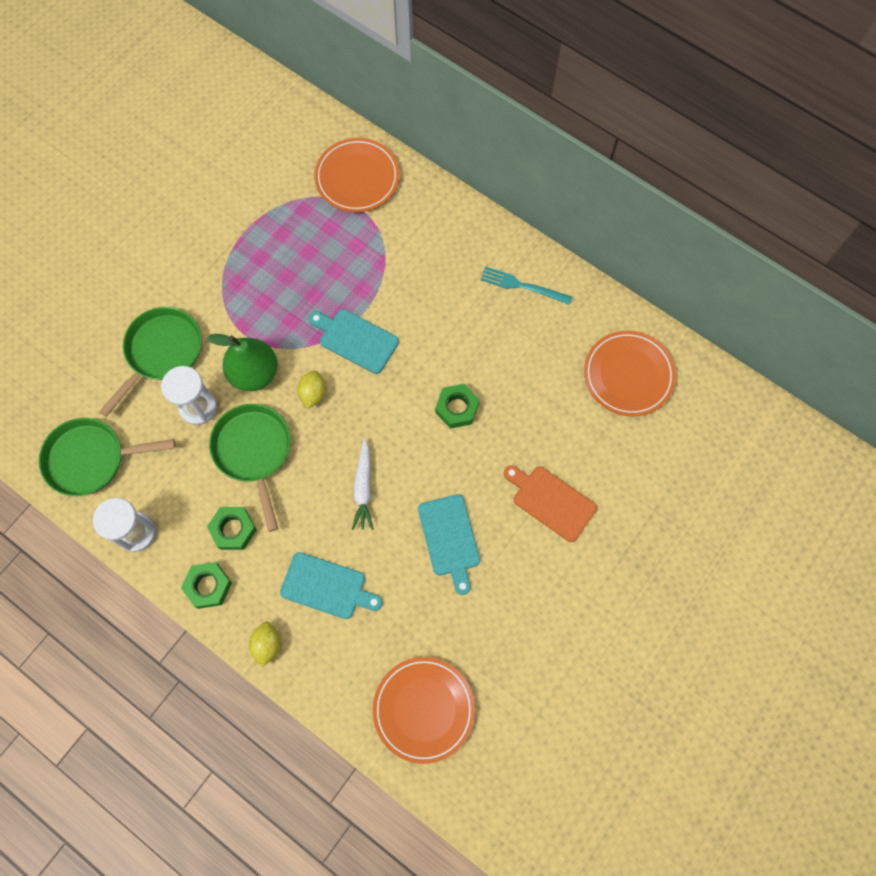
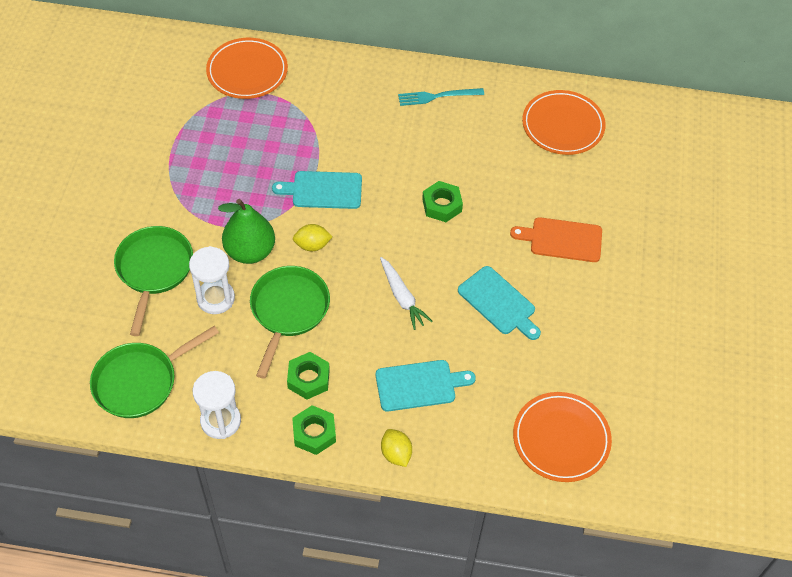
camera: 30 degrees left, 15 degrees down
(254, 452) = (288, 311): green pan -> green pan turned 60 degrees clockwise
(313, 394) = (312, 245): yellow lemon -> yellow lemon turned 75 degrees counterclockwise

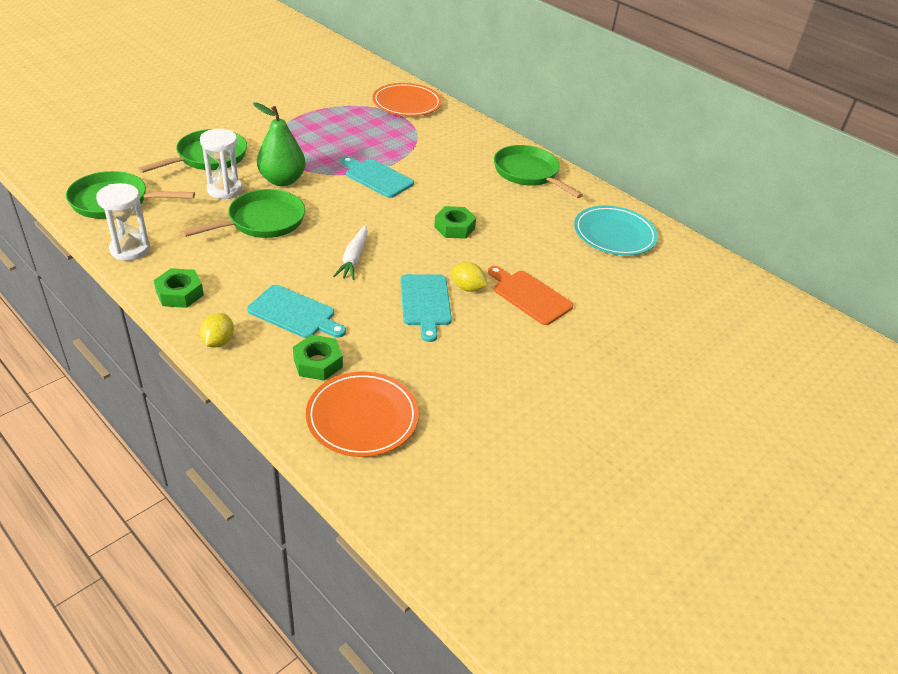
camera: 35 degrees right, 15 degrees down
(308, 379) = (221, 263): green nut -> green nut (318, 363)
(312, 245) = (328, 199): yellow lemon -> yellow lemon (467, 288)
(437, 96) = (528, 173): turquoise fork -> green pan
(563, 125) = (614, 234): orange plate -> turquoise plate

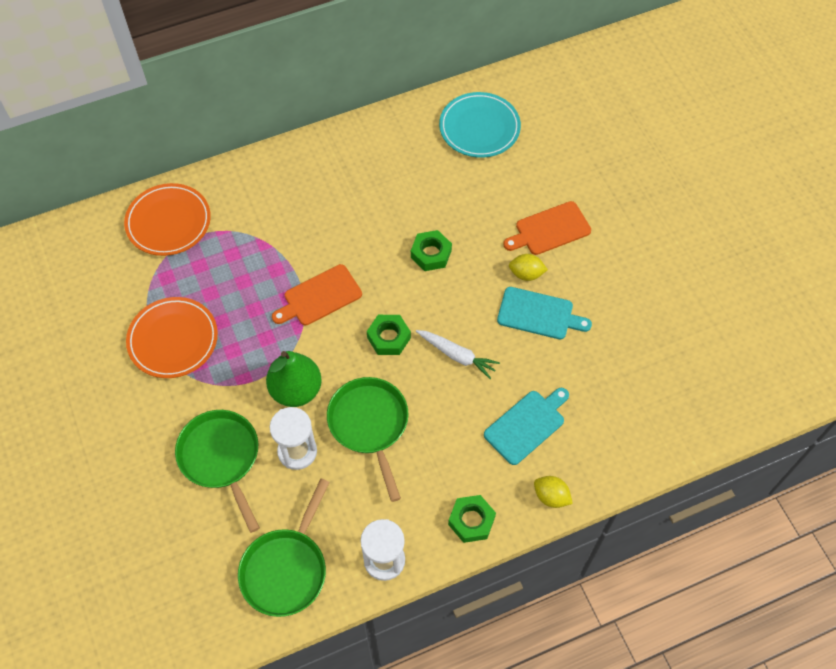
camera: 65 degrees left, 20 degrees up
(318, 363) = (597, 420): green nut -> green nut (389, 337)
(362, 417) = (669, 402): orange plate -> orange plate (173, 339)
(377, 177) = (319, 297): turquoise cutting board -> orange cutting board
(467, 288) = (526, 274): yellow lemon -> yellow lemon turned 45 degrees clockwise
(528, 173) = (356, 156): green pan -> none

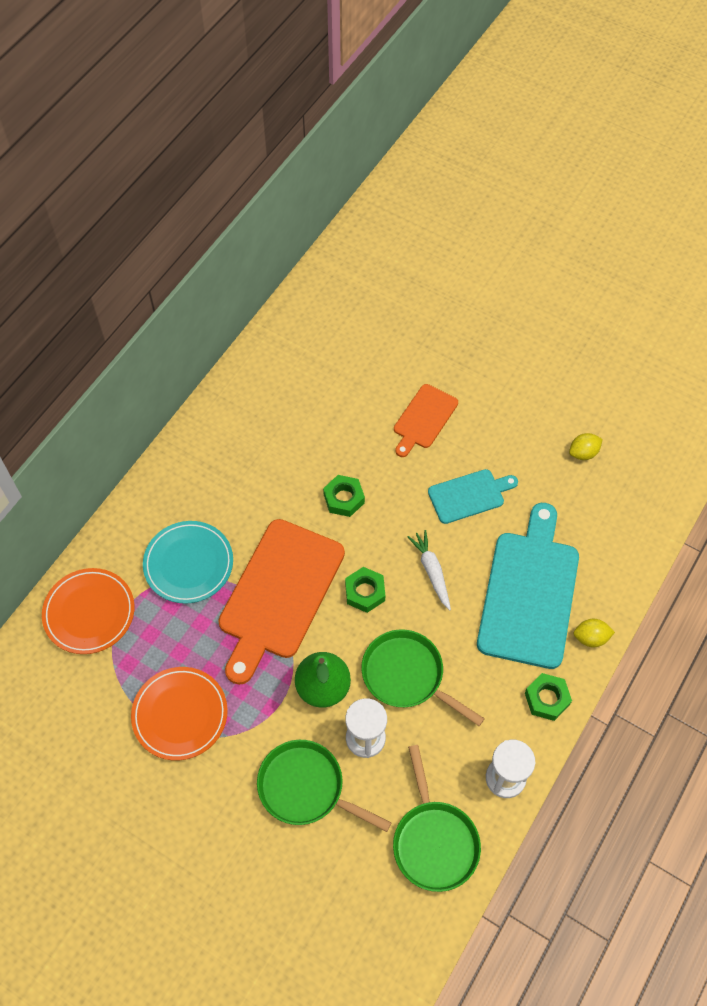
camera: 35 degrees left, 0 degrees up
(319, 297) = (279, 594): orange cutting board -> orange cutting board, size x1.87
(457, 355) = (431, 571): white carrot -> white carrot turned 105 degrees counterclockwise
(479, 128) = (299, 364): turquoise plate -> turquoise plate (188, 564)
(526, 274) = (434, 468): yellow lemon -> yellow lemon (583, 453)
(526, 425) = (529, 592): turquoise cutting board -> turquoise cutting board, size x1.87

